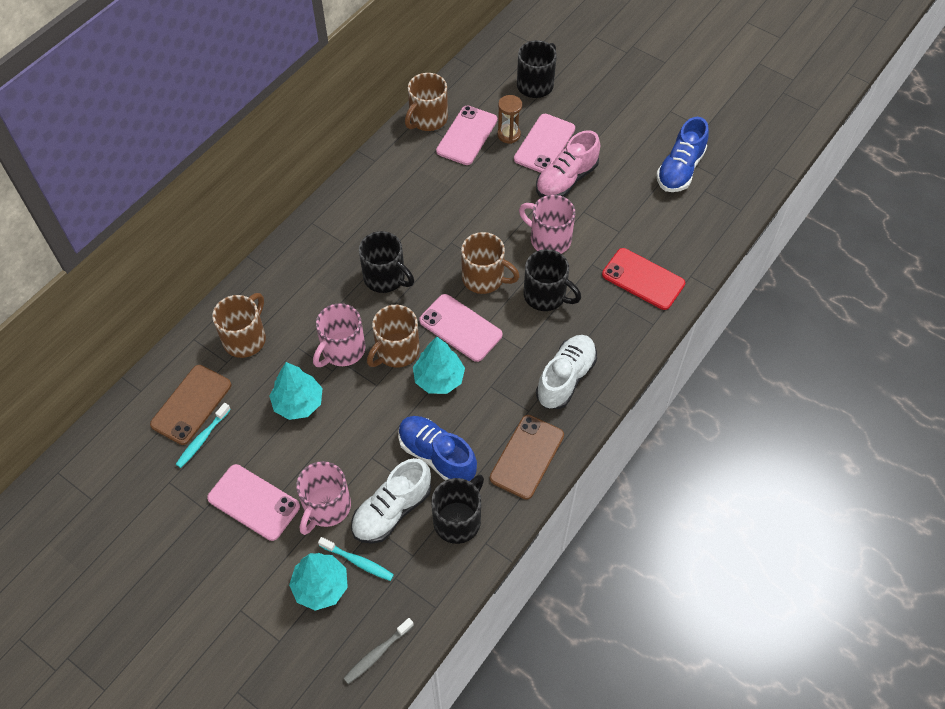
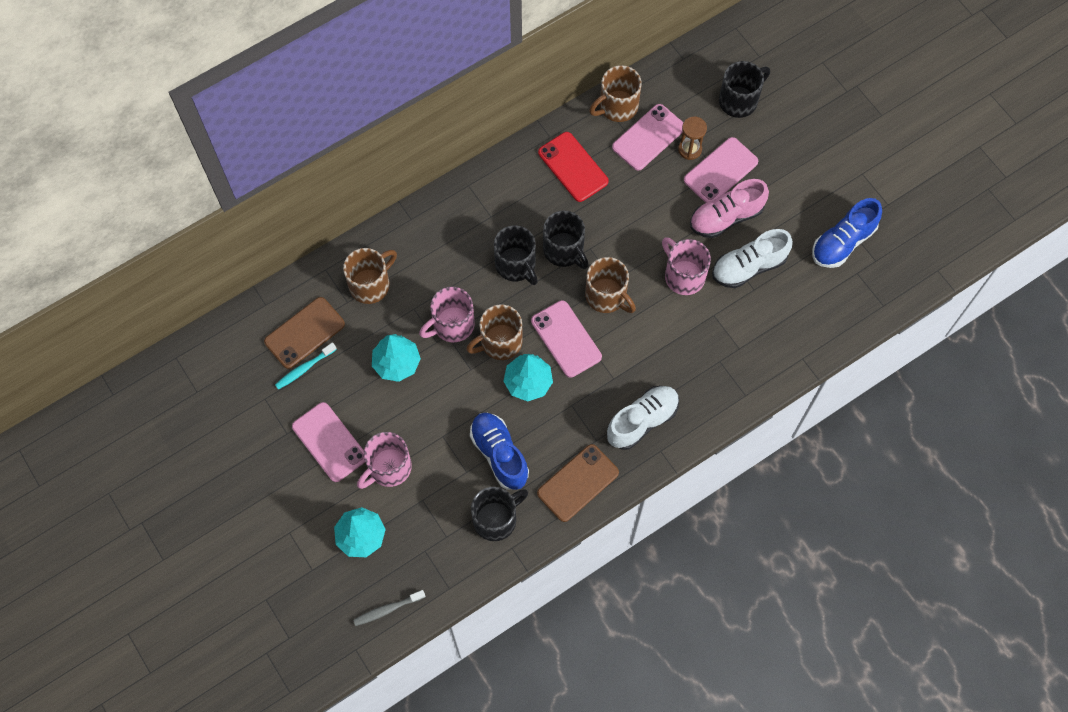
camera: 20 degrees right, 10 degrees up
(358, 562) = (399, 526): turquoise toothbrush -> none
(392, 510) = (443, 490): white shoe -> white shoe (748, 266)
(546, 295) = (657, 333): black mug -> black mug (564, 250)
(643, 279) = (755, 346): red phone -> red phone (573, 167)

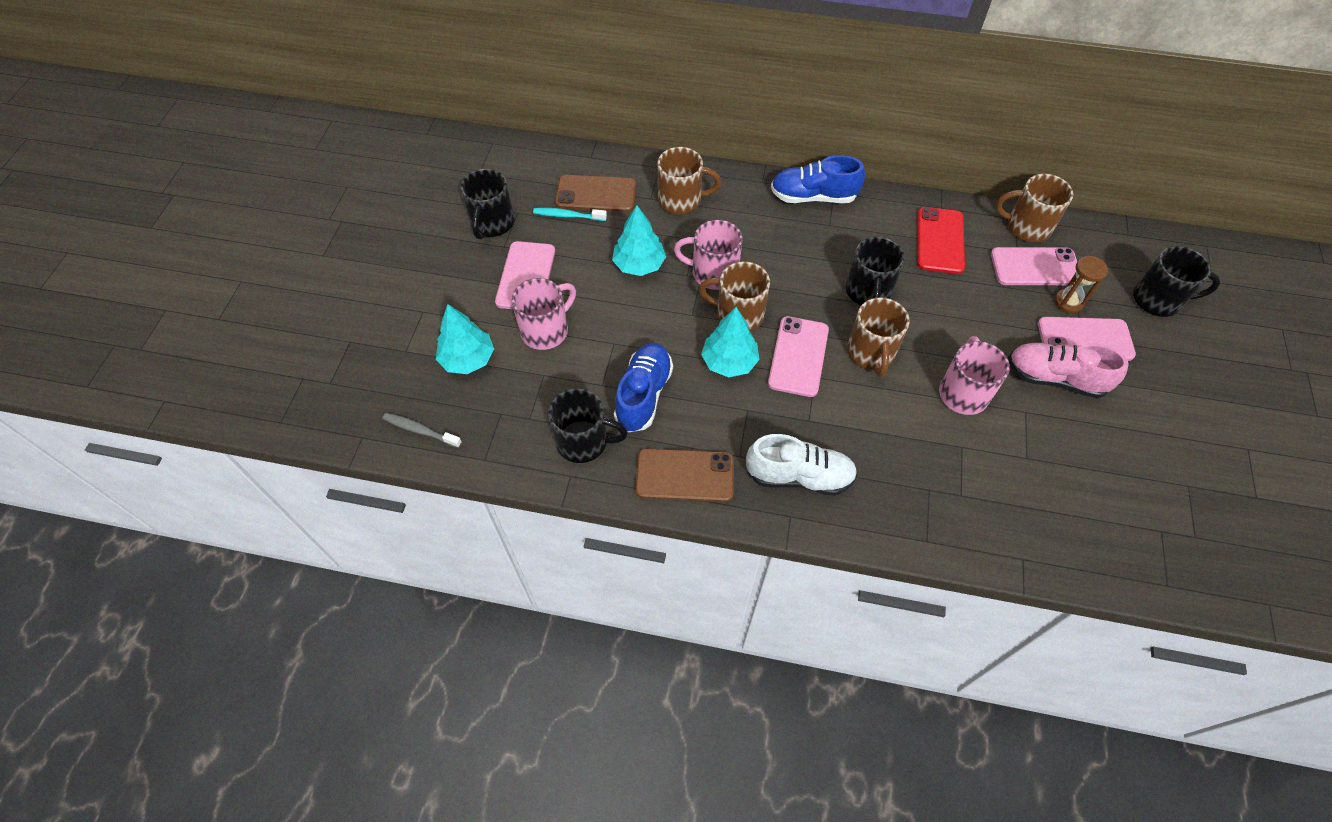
camera: 45 degrees right, 10 degrees down
(388, 468) = (546, 330): pink mug -> pink mug turned 135 degrees clockwise
(516, 265) = (813, 272): black mug -> black mug (492, 224)
(748, 266) = (1039, 435): white shoe -> none
(842, 242) = (1169, 491): blue shoe -> blue shoe (813, 197)

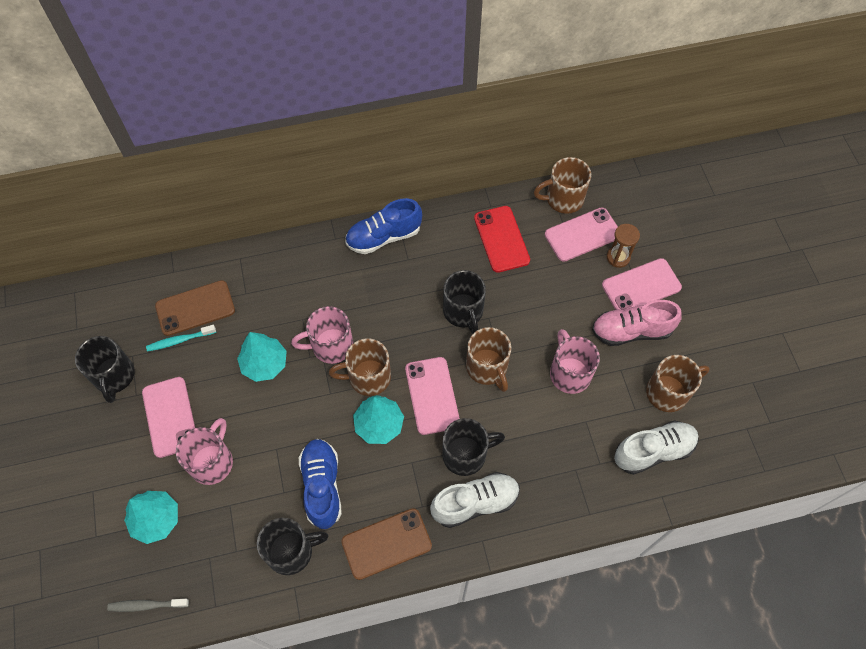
camera: 25 degrees left, 5 degrees up
(681, 200) = (273, 284): brown mug -> brown mug (668, 392)
(1032, 508) = (653, 451): none -> white shoe
(1158, 300) = (681, 228): black mug -> black mug (466, 454)

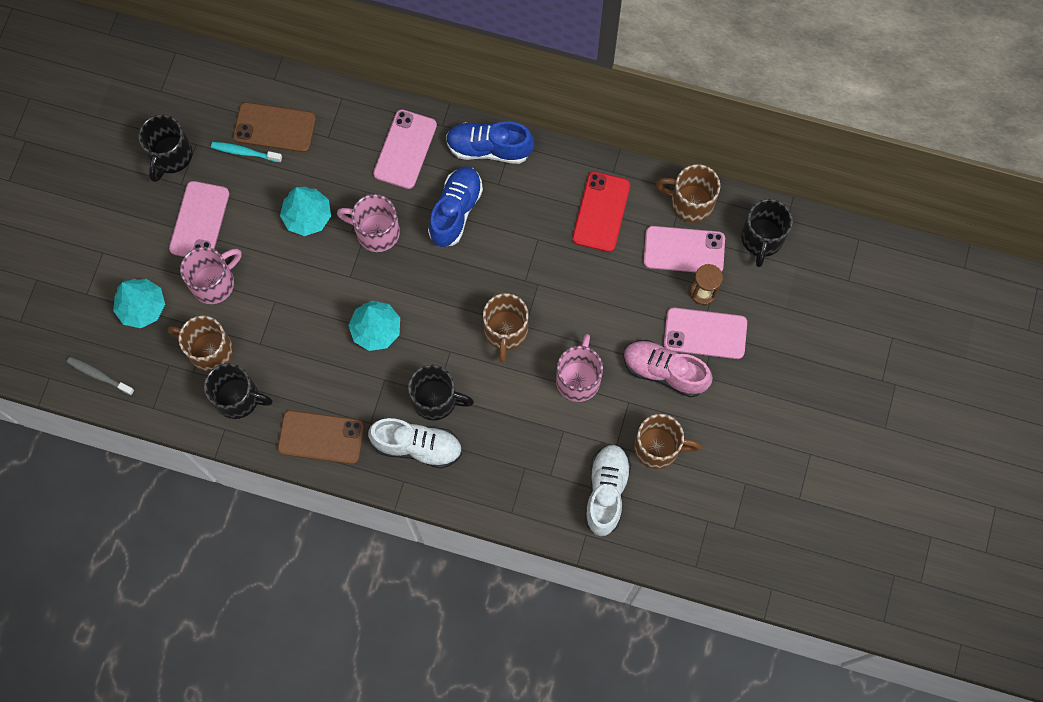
camera: 30 degrees right, 10 degrees up
(322, 486) = (295, 357): blue shoe -> blue shoe (455, 211)
(368, 377) = (392, 280): brown mug -> brown mug (209, 350)
(432, 395) = (439, 329): pink phone -> pink phone (405, 149)
(463, 312) = (518, 265): black mug -> black mug (762, 239)
(653, 451) = (606, 492): white shoe -> white shoe turned 90 degrees counterclockwise

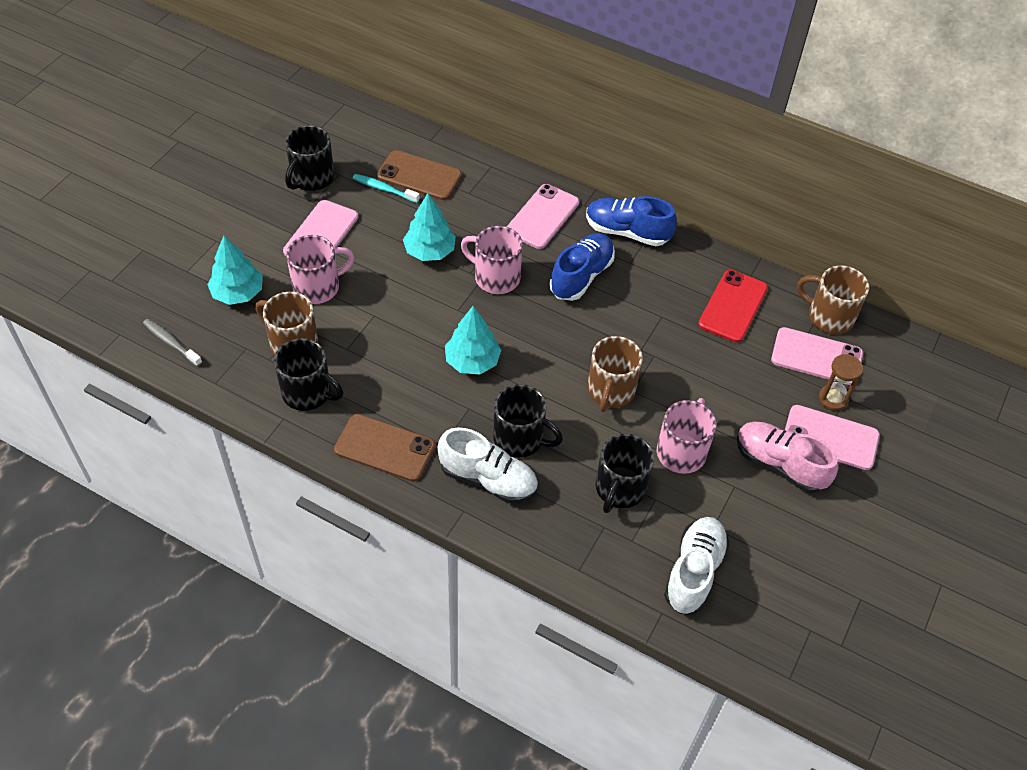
camera: 10 degrees right, 20 degrees down
(658, 447) = (762, 539): brown mug -> none
(762, 239) = (903, 363): black mug -> black mug (619, 489)

